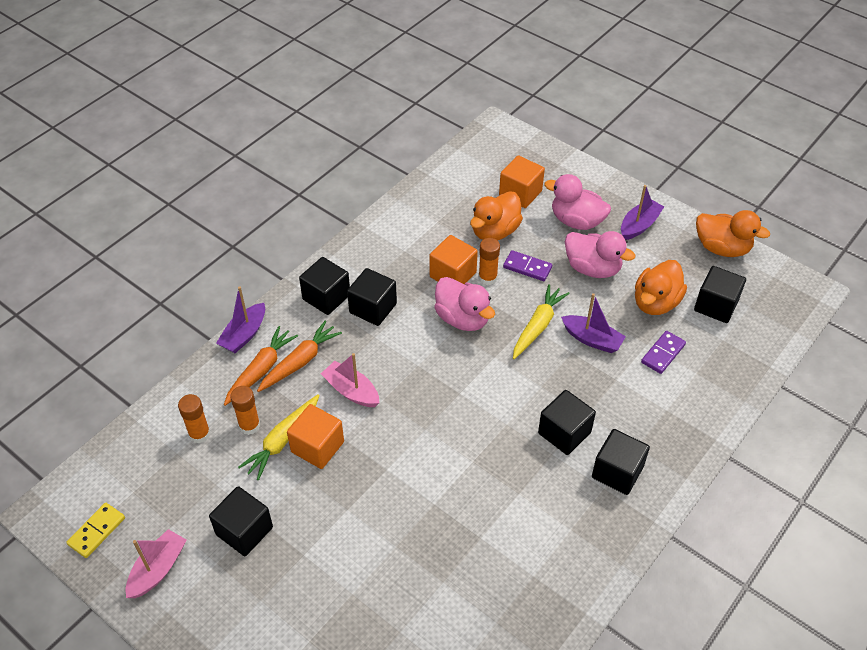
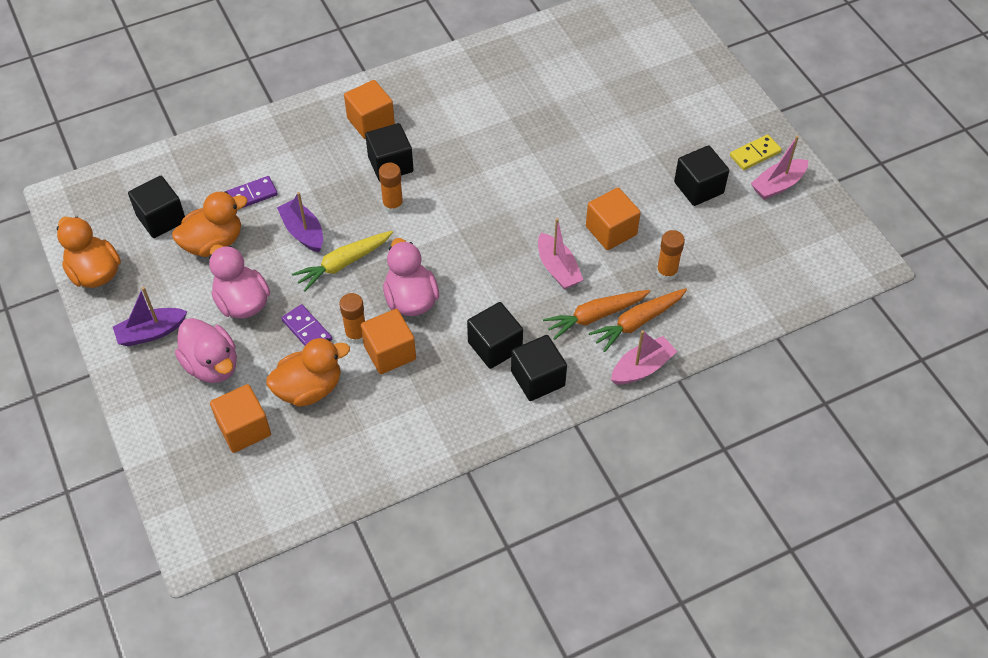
camera: 155 degrees left, 5 degrees up
(96, 531) = (826, 231): yellow domino -> yellow domino (755, 154)
(199, 434) = (716, 281): orange glue stick -> orange glue stick (393, 205)
(244, 335) = (642, 368): purple boat -> pink boat
(283, 440) = (640, 247): yellow carrot -> none
(617, 472) = (371, 122): black cube -> orange cube

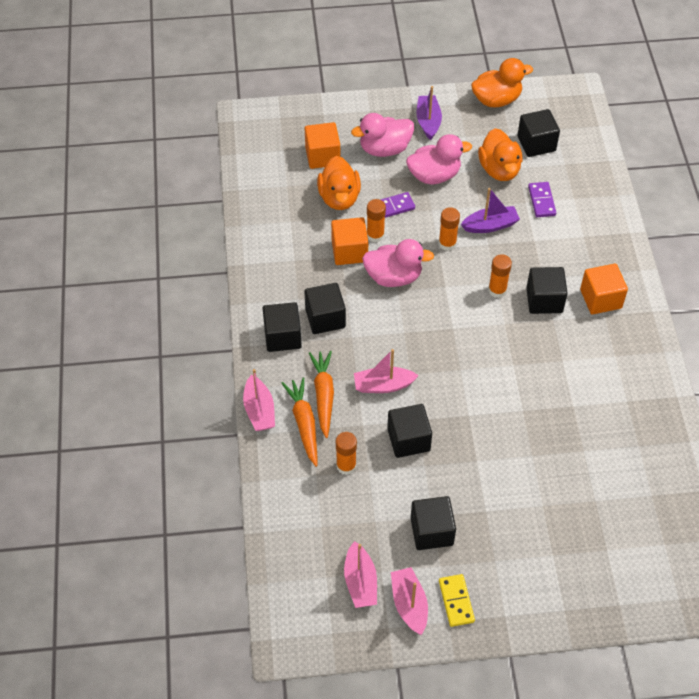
camera: 110 degrees right, 0 degrees up
(344, 263) = (447, 243): yellow carrot -> orange glue stick
(611, 230) = (408, 440): orange cube -> black cube
(778, 225) = (360, 582): none -> pink boat

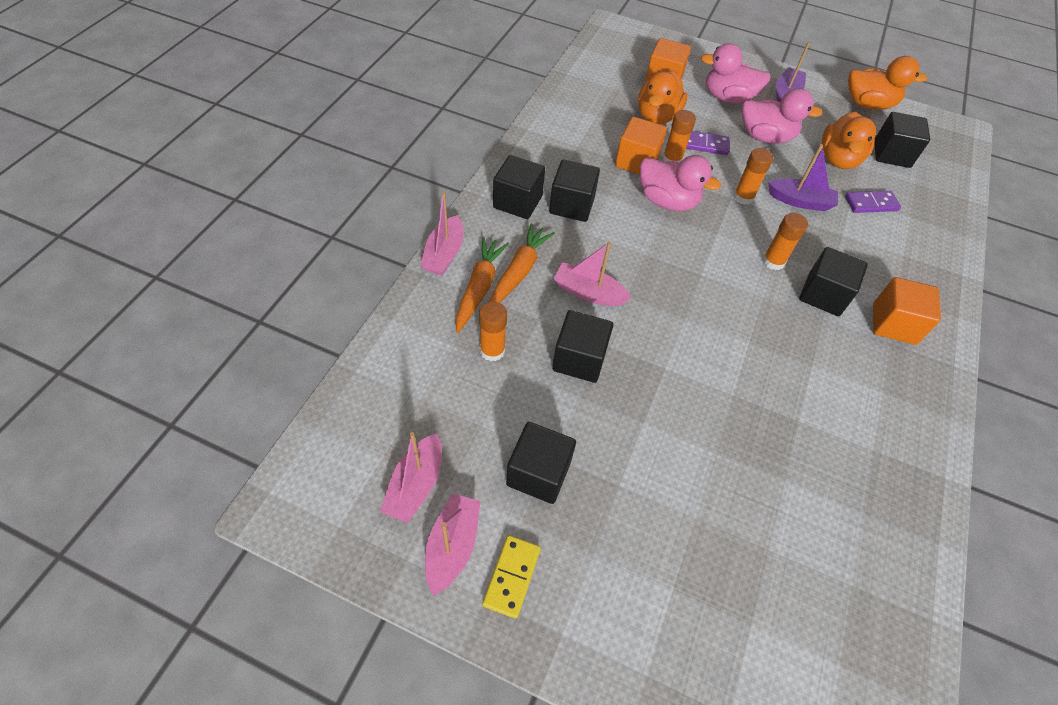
camera: 25 degrees right, 0 degrees up
(541, 201) = (871, 204): purple domino -> purple domino turned 60 degrees clockwise

